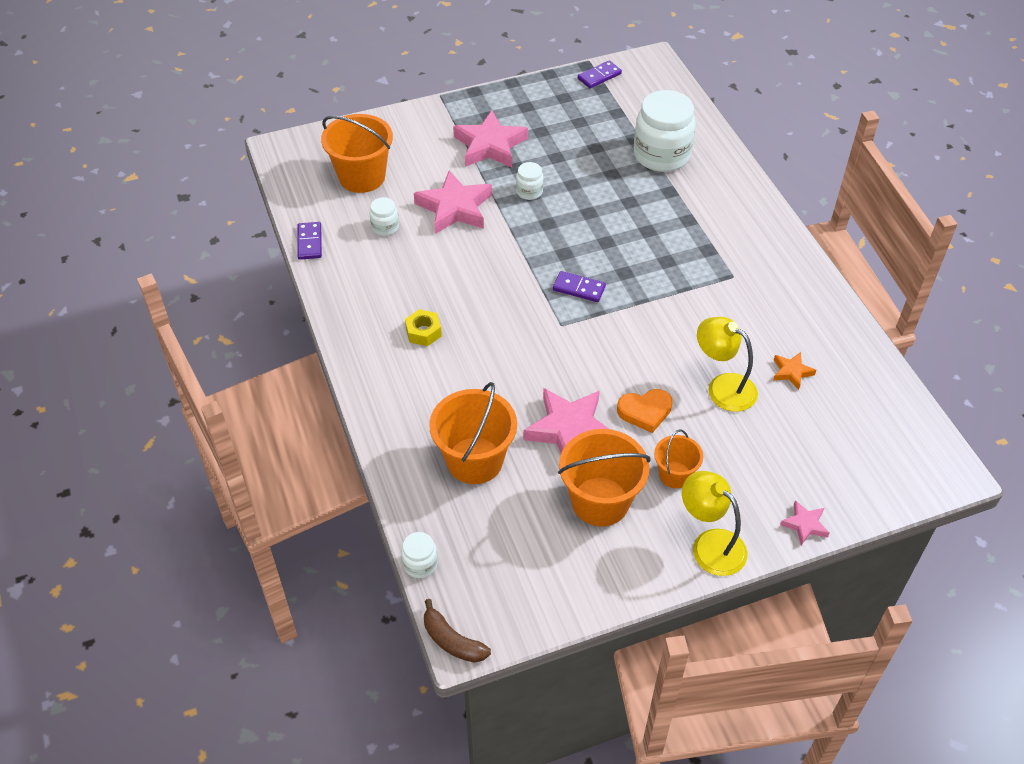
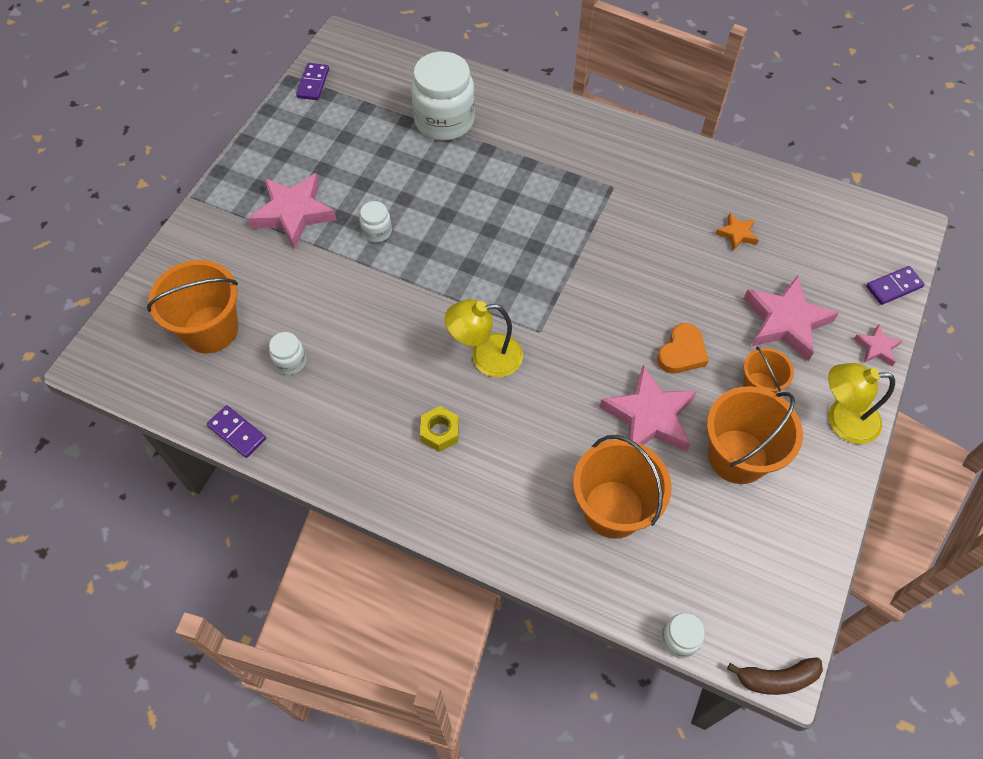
camera: 45 degrees left, 10 degrees up
(455, 208) = (331, 295): pink star -> pink star (785, 322)
(579, 288) = (516, 288): purple domino -> purple domino (894, 287)
(723, 387) = (708, 285): yellow lamp -> yellow lamp (485, 357)

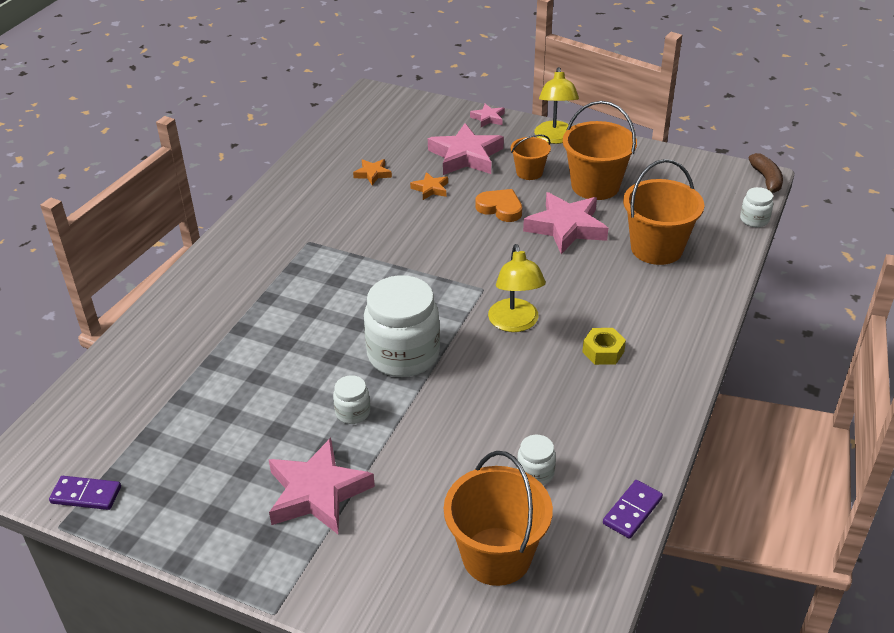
camera: 90 degrees left, 20 degrees down
(444, 121) = (189, 364): white jar -> white jar (403, 355)
(713, 287) = (430, 189): none -> orange star
(894, 287) = (430, 106): purple domino -> none

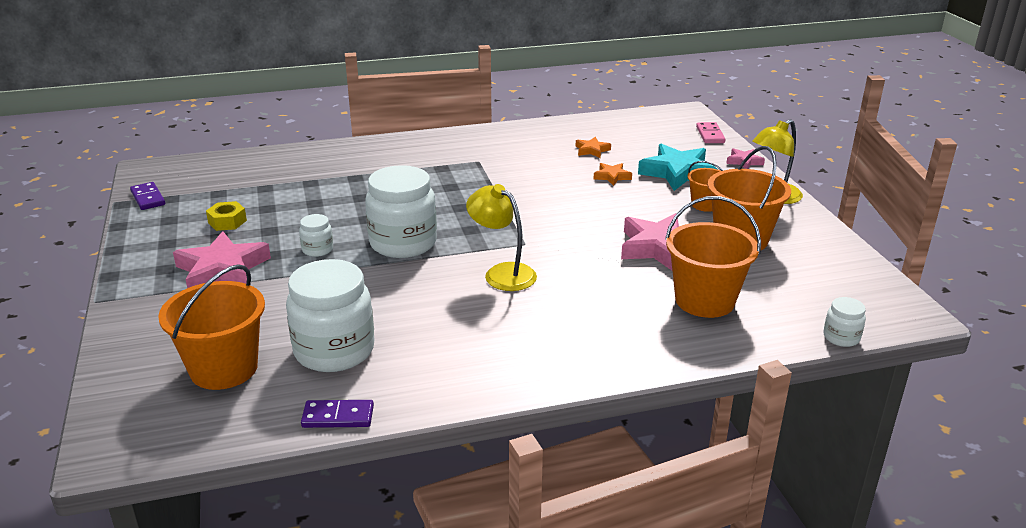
camera: 50 degrees right, 10 degrees down
(426, 107) = (710, 135): none -> pink domino
(466, 156) = (678, 173): pink star -> turquoise star
(500, 208) = (636, 211): orange heart -> none
(515, 323) = (502, 273): yellow lamp -> yellow lamp turned 90 degrees clockwise
(535, 473) = (334, 351): white jar -> white jar, size x2.18
(603, 351) = (523, 326): yellow nut -> yellow nut (227, 222)
(766, 180) = (920, 321): brown banana -> none

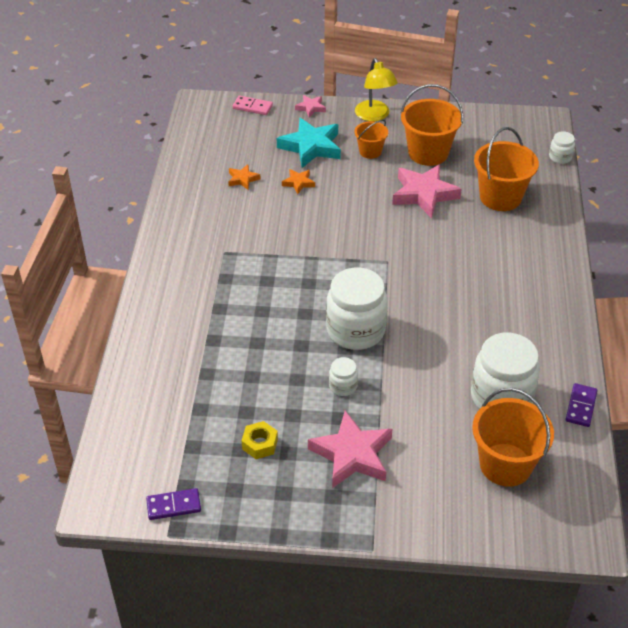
camera: 70 degrees left, 15 degrees up
(502, 273) = (426, 284): yellow lamp -> none

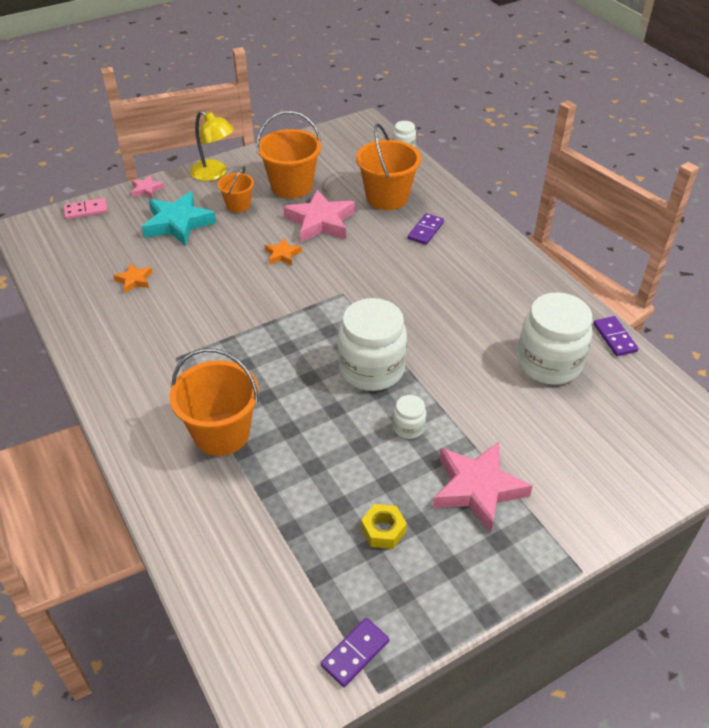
camera: 35 degrees left, 0 degrees up
(298, 183) = (194, 260): orange star -> orange star (282, 255)
(505, 465) = (609, 420): orange bucket -> orange bucket (221, 433)
(506, 241) = (425, 231): none -> purple domino

